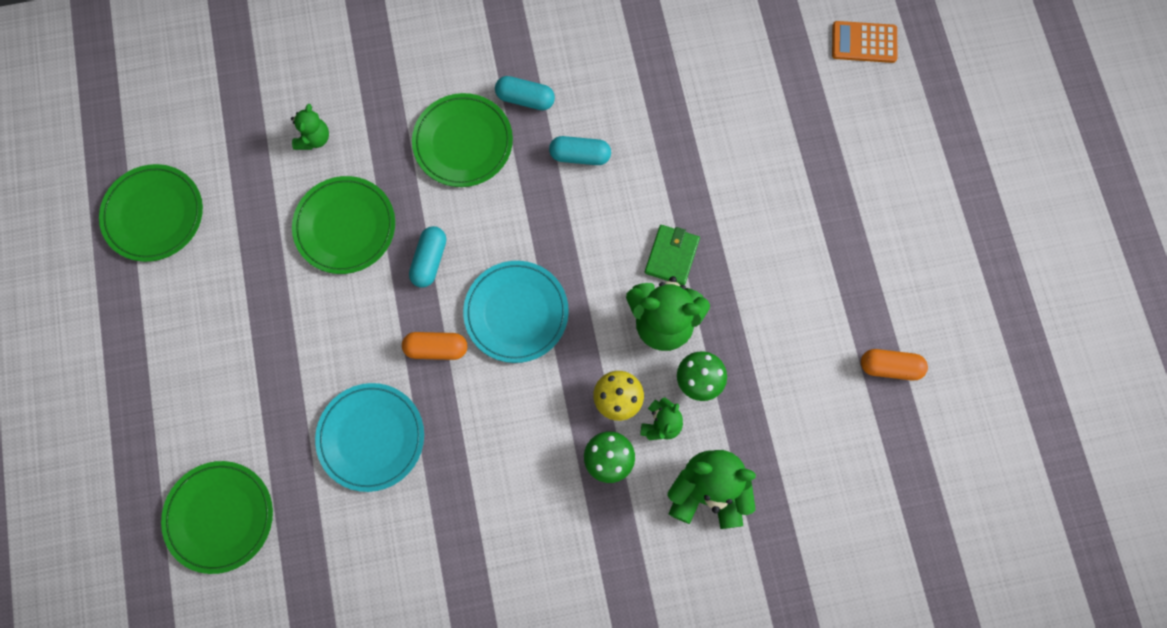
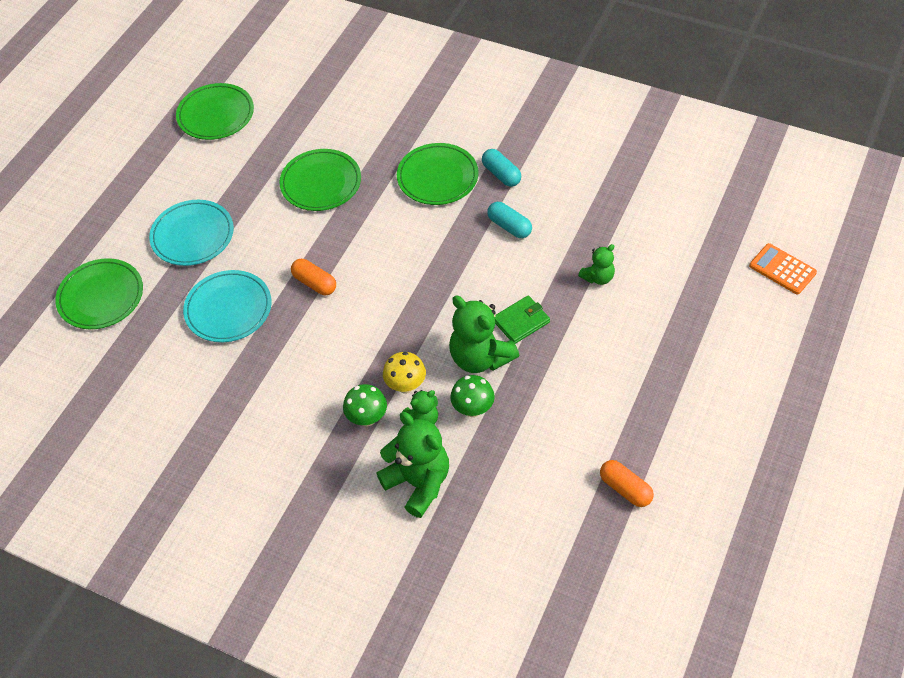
camera: 40 degrees right, 20 degrees down
(314, 138) = (346, 125): green teddy bear -> green teddy bear (598, 277)
(429, 260) = (356, 231): turquoise capsule -> none
(516, 313) = (384, 293): turquoise plate -> turquoise plate (192, 235)

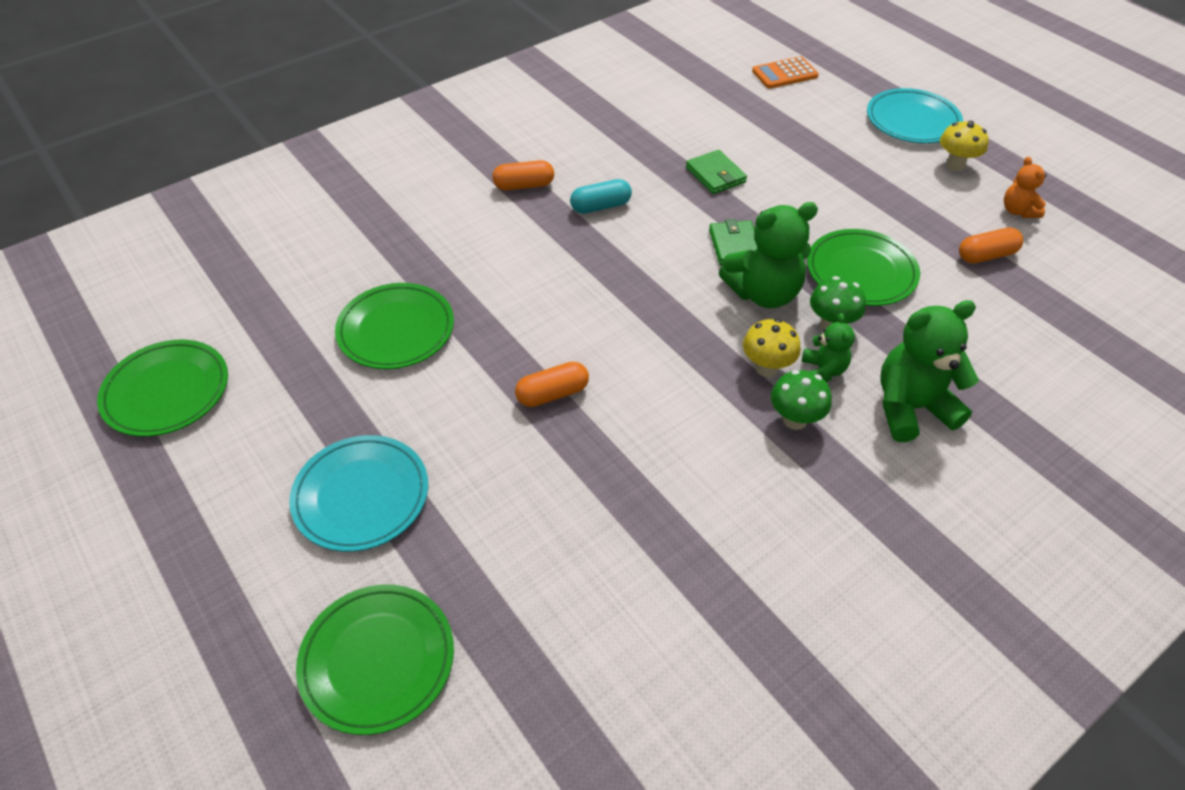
camera: 65 degrees left, 5 degrees down
(228, 309) = (526, 500): turquoise plate -> turquoise plate (912, 121)
(437, 177) = (483, 231): green plate -> green plate (861, 272)
(501, 174) = (524, 185): turquoise capsule -> orange capsule
(598, 277) = (715, 175): green teddy bear -> green wallet
(706, 498) = (1018, 211): none -> orange teddy bear
(739, 435) = (955, 165): none -> yellow mushroom

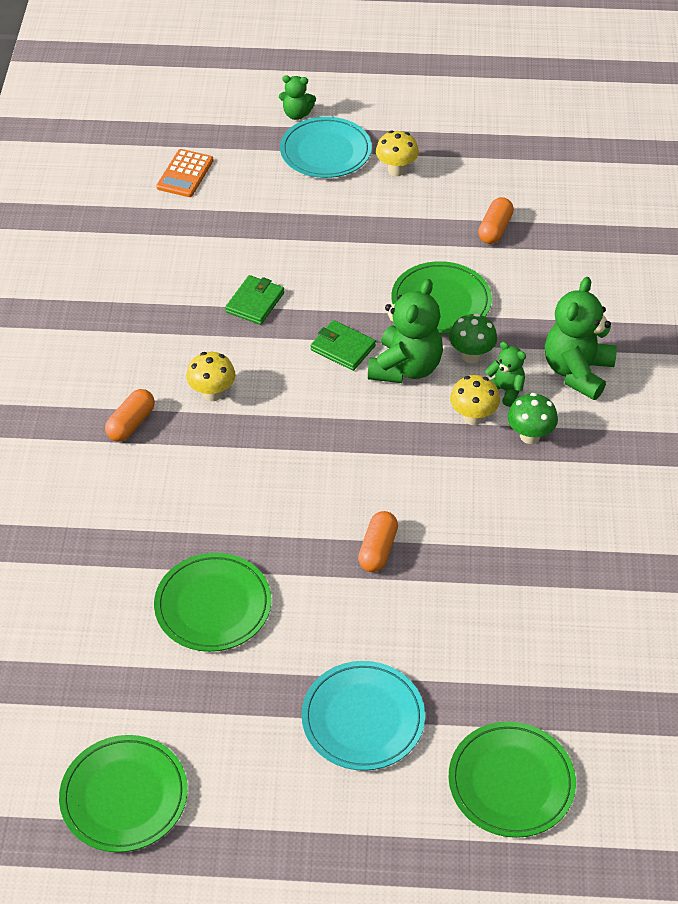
camera: 50 degrees left, 0 degrees up
(601, 206) = (212, 393): turquoise capsule -> yellow mushroom
(715, 175) = (255, 302): green wallet -> green wallet turned 75 degrees counterclockwise
(924, 86) = (297, 114): none -> green teddy bear
(1018, 211) = (474, 179): orange teddy bear -> none

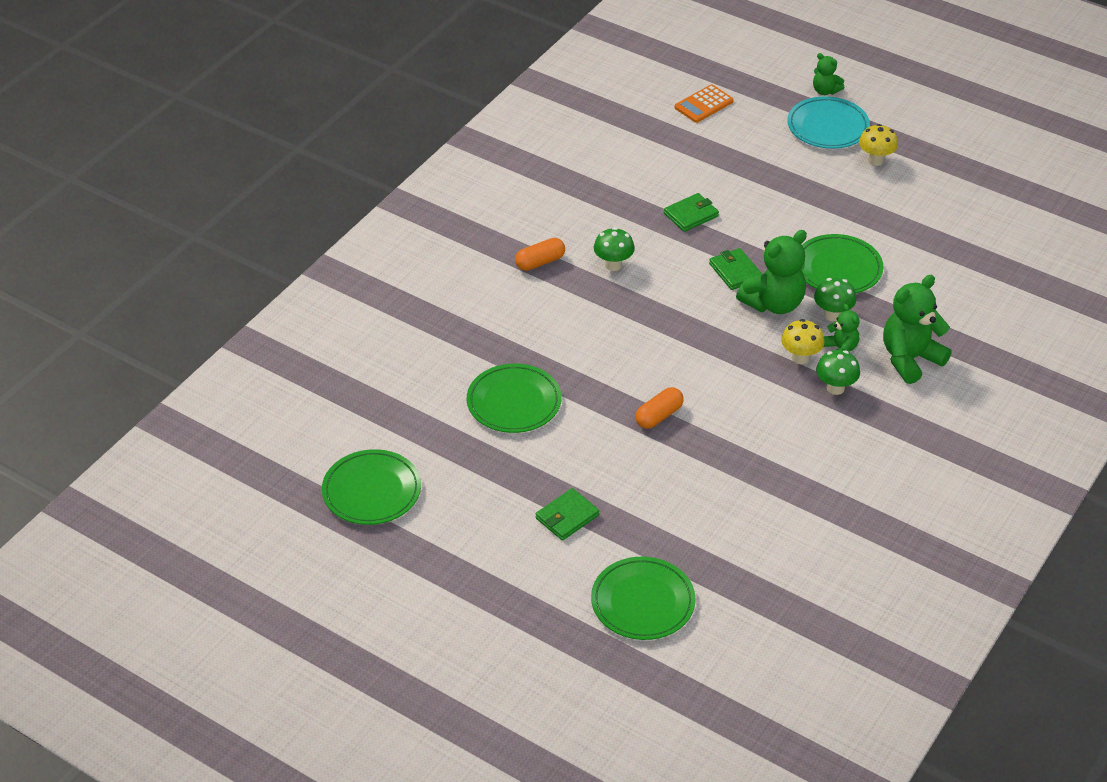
camera: 30 degrees right, 5 degrees down
(212, 393) = (613, 265): yellow mushroom -> green mushroom
(363, 719) = (567, 517): turquoise plate -> green wallet
(495, 229) = (924, 232): orange capsule -> none

